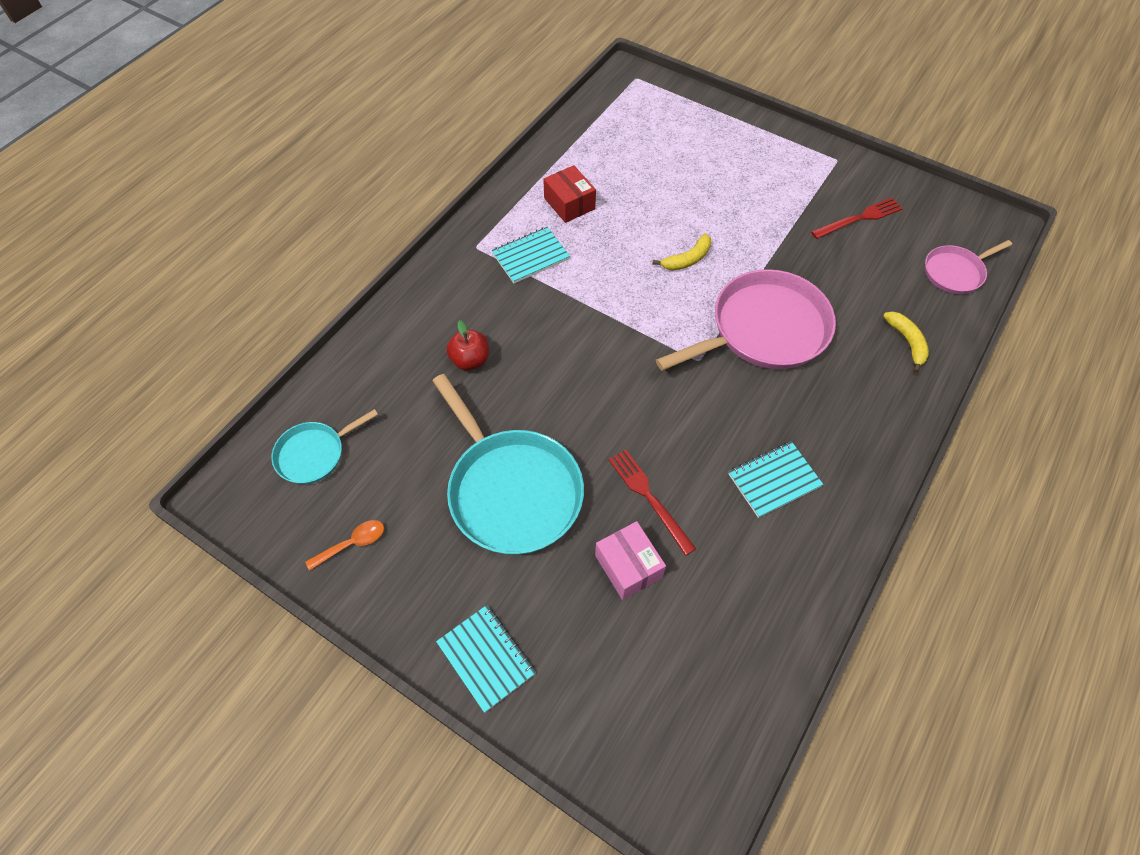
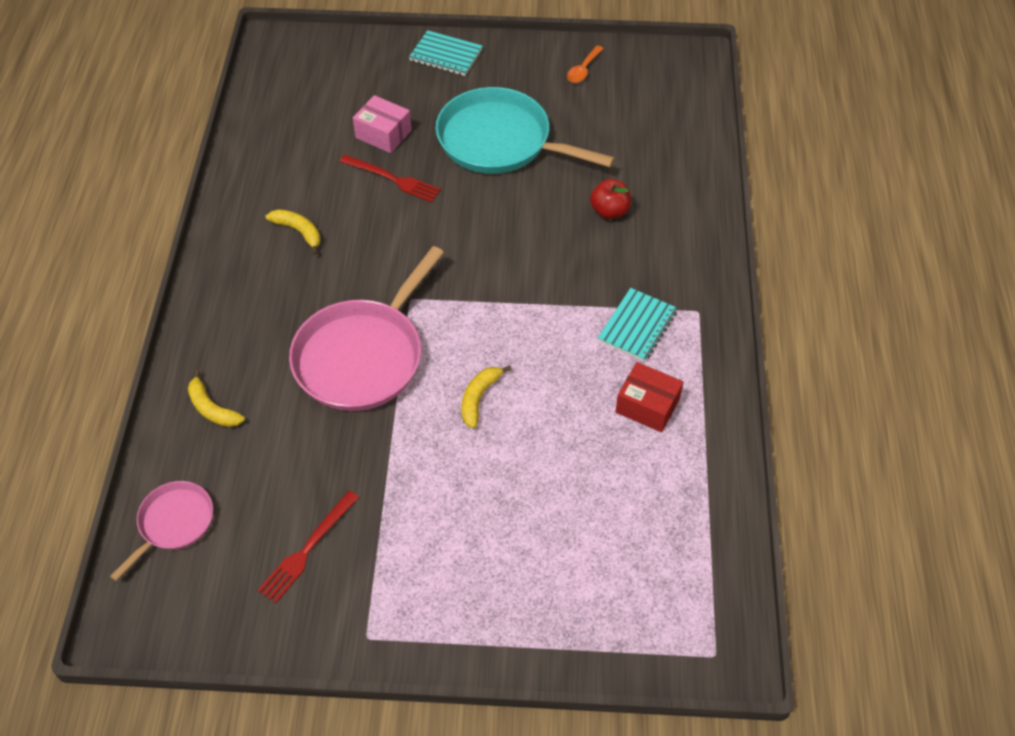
camera: 150 degrees right, 5 degrees down
(314, 454) = (663, 102): turquoise pan -> none
(774, 480) = (299, 231): turquoise notebook -> yellow banana

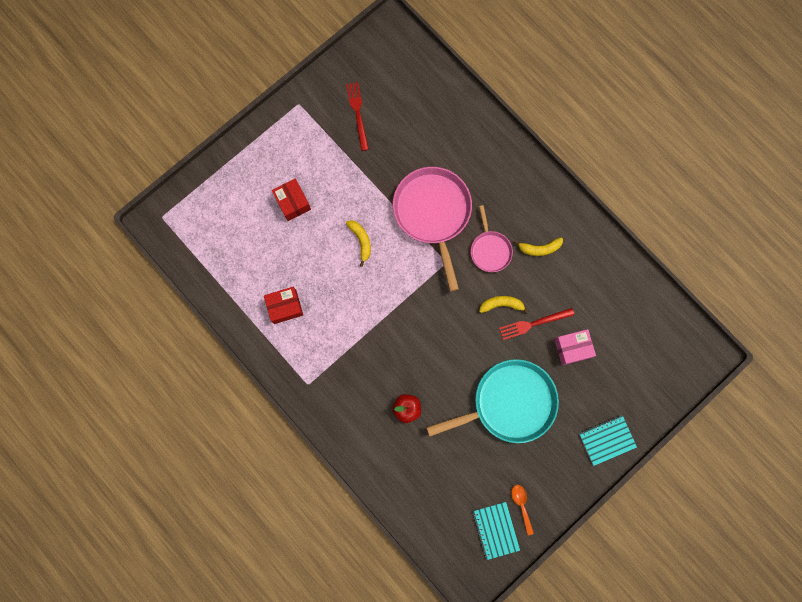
camera: 135 degrees right, 25 degrees up
(174, 523) = (420, 75): pink pan -> pink pan (490, 250)
(212, 408) = (465, 130): yellow banana -> yellow banana (501, 305)
(514, 514) = (292, 202): none -> red box
(637, 326) = (328, 347): turquoise notebook -> turquoise notebook (495, 530)

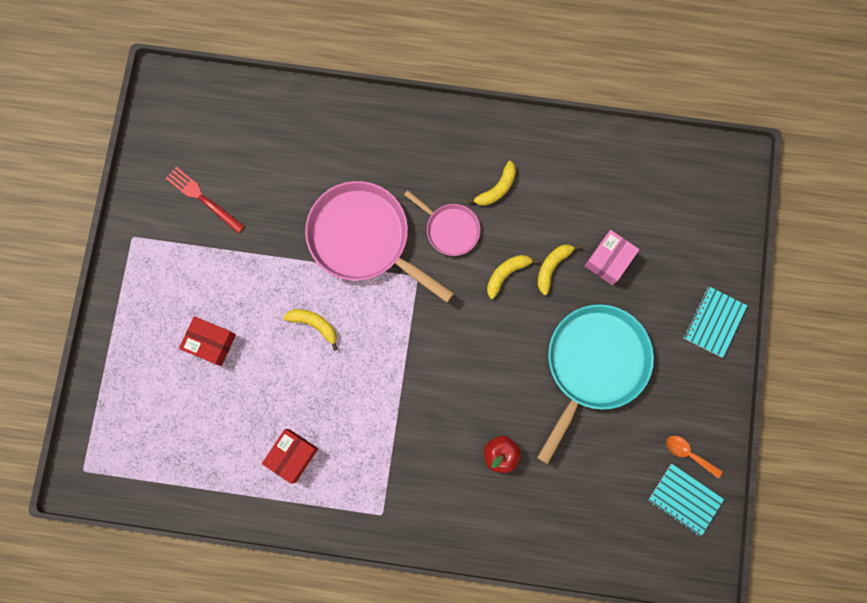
camera: 40 degrees left, 0 degrees up
(533, 323) = (552, 267): red fork -> yellow banana

